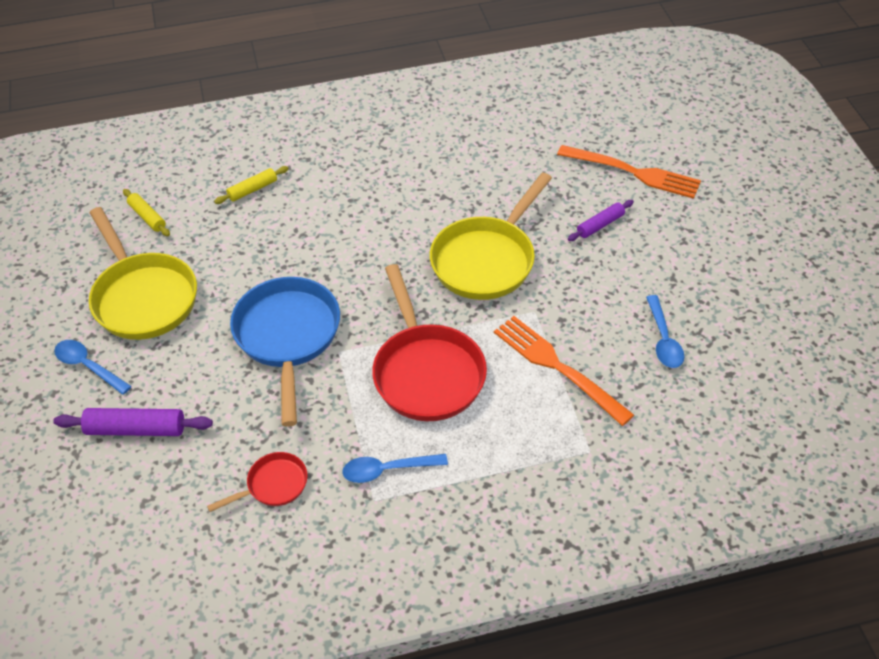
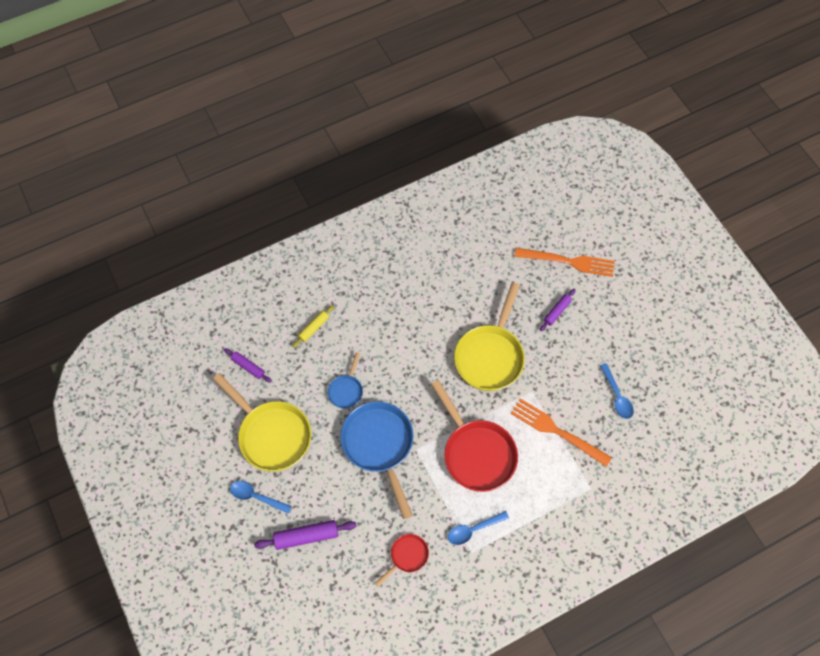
camera: 15 degrees left, 15 degrees up
(147, 217) = (248, 367): yellow rolling pin -> purple rolling pin
(267, 265) = (346, 390): none -> blue pan

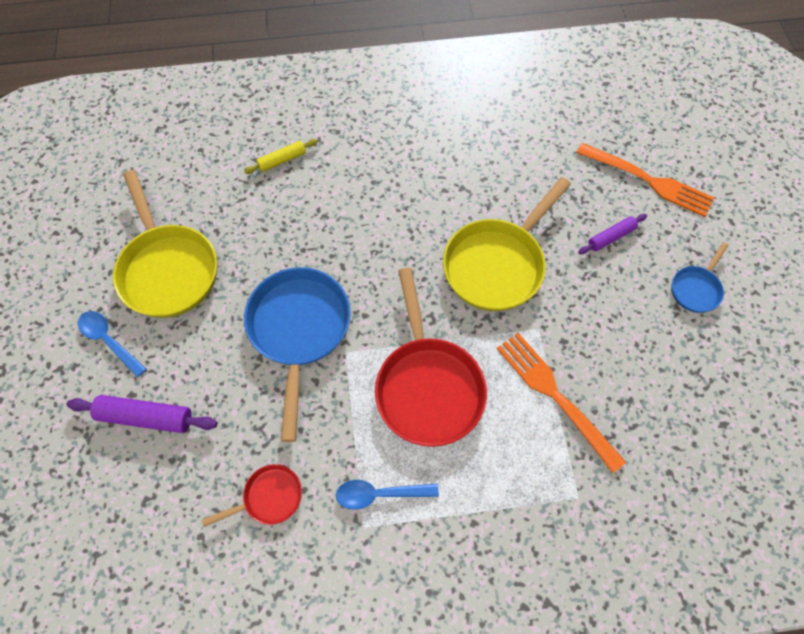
camera: 20 degrees right, 0 degrees up
(248, 367) = (181, 180): purple rolling pin -> none
(346, 390) = (288, 246): blue pan -> blue pan (696, 289)
(617, 396) = (661, 376): blue spoon -> none

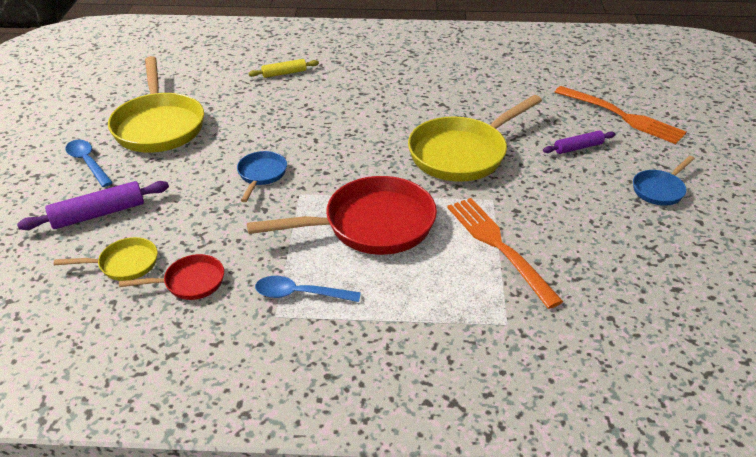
camera: 10 degrees right, 25 degrees down
(146, 417) = (98, 214): purple rolling pin -> purple rolling pin turned 45 degrees counterclockwise
(196, 484) = (124, 264): none -> yellow pan
(299, 330) = (261, 175): blue pan -> blue pan, size x0.50
(427, 386) = (371, 225): red pan -> red pan turned 105 degrees counterclockwise

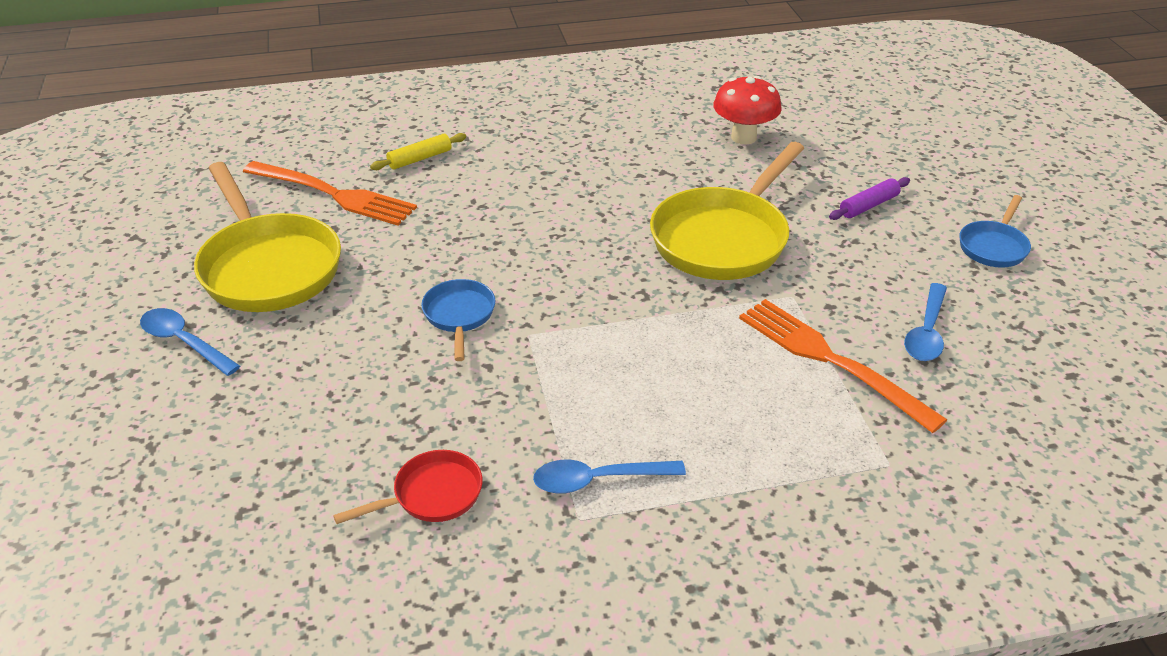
camera: 15 degrees left, 0 degrees up
(98, 214) = (241, 419): purple rolling pin -> none
(124, 264) = (319, 487): yellow pan -> none
(371, 225) = (650, 362): red pan -> none
(509, 89) = (743, 137): none -> red mushroom
(579, 240) = (926, 332): none -> blue spoon
(622, 116) = (903, 153): orange fork -> orange fork (333, 194)

